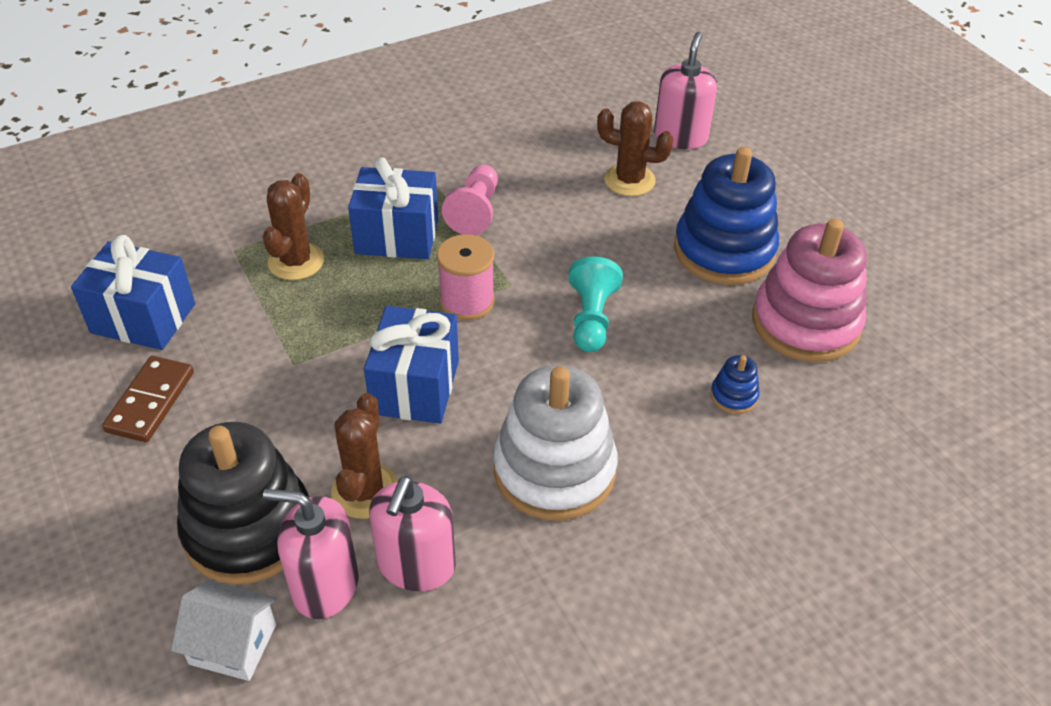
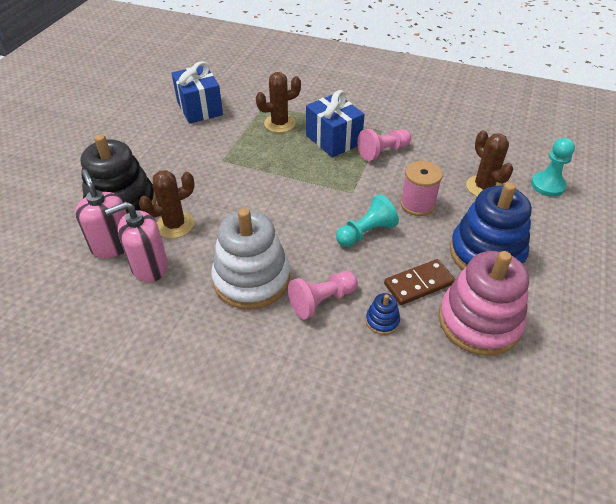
camera: 50 degrees right, 0 degrees up
(151, 402) = (160, 138): brown domino -> brown domino (419, 284)
(233, 644) = (61, 238): white house -> none
(415, 387) = (250, 202): blue gift -> none
(467, 301) = (322, 185): pink spool -> pink spool (417, 204)
(655, 427) = (322, 301): none -> pink pawn
(680, 137) = (548, 185): pink soap dispenser -> turquoise pawn

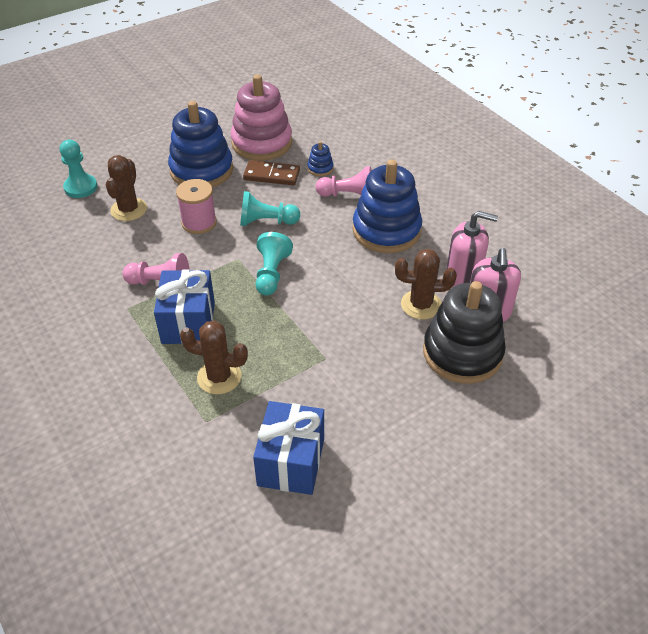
camera: 145 degrees left, 0 degrees up
(251, 279) = (386, 230): white stacking toy -> blue stacking toy
(314, 193) = (271, 273): none -> turquoise pawn

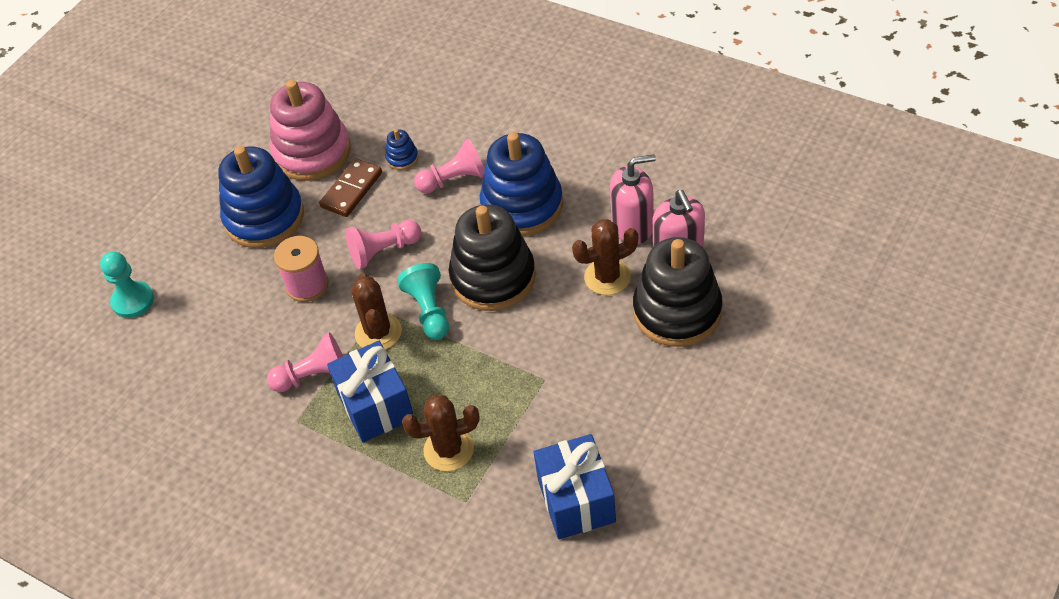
camera: 20 degrees left, 5 degrees up
(129, 210) = (213, 304): brown cactus -> brown cactus (378, 332)
(266, 222) = (383, 251): turquoise pawn -> pink pawn
(271, 175) = (351, 190): brown domino -> brown domino turned 45 degrees counterclockwise
(333, 270) = (493, 277): none -> black stacking toy

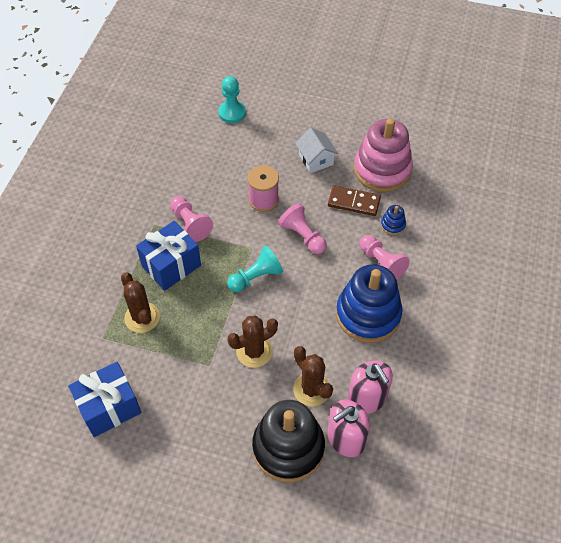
camera: 70 degrees right, 5 degrees up
(264, 217) = (316, 159): blue stacking toy -> white house
(378, 332) = (231, 251): brown cactus -> brown cactus (254, 351)
(493, 277) = (294, 310): black stacking toy -> none

